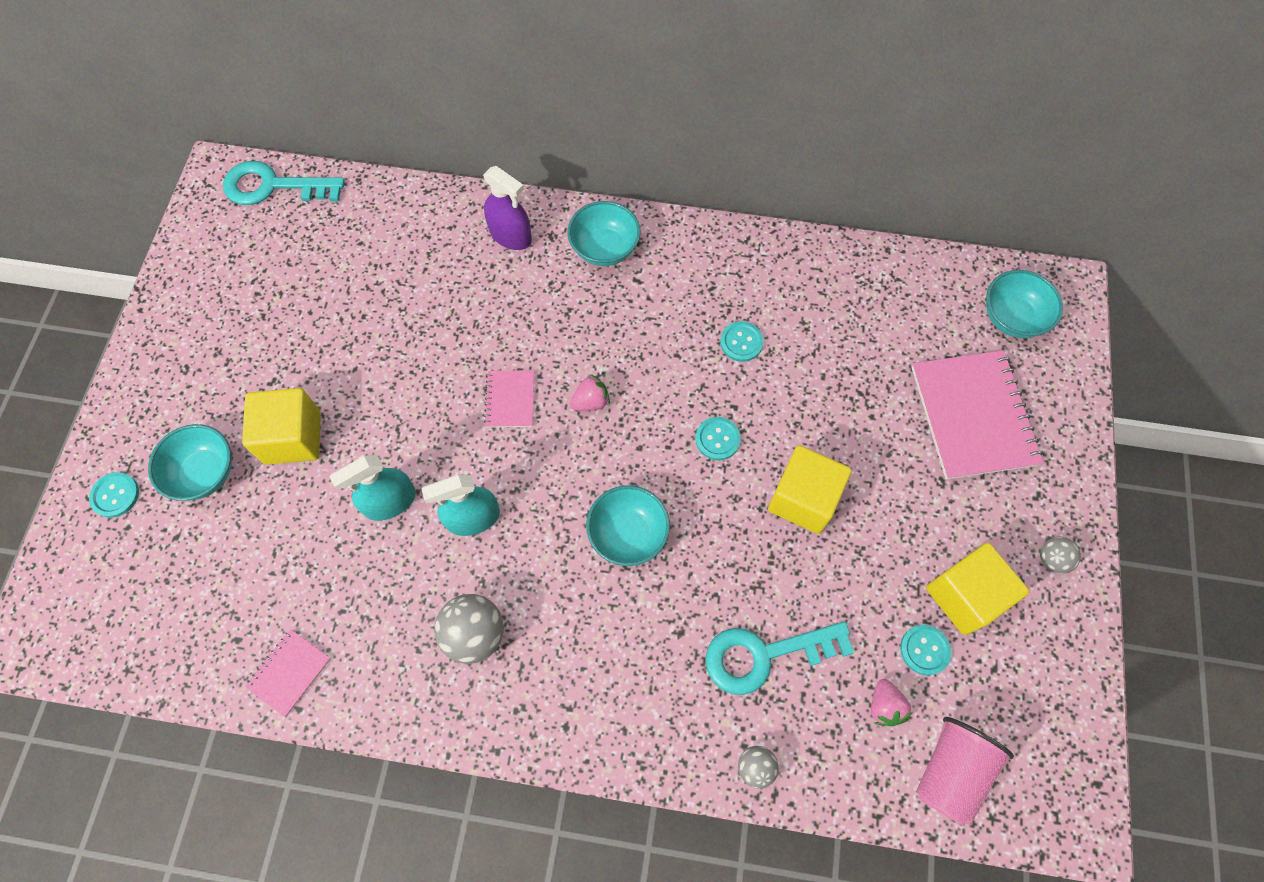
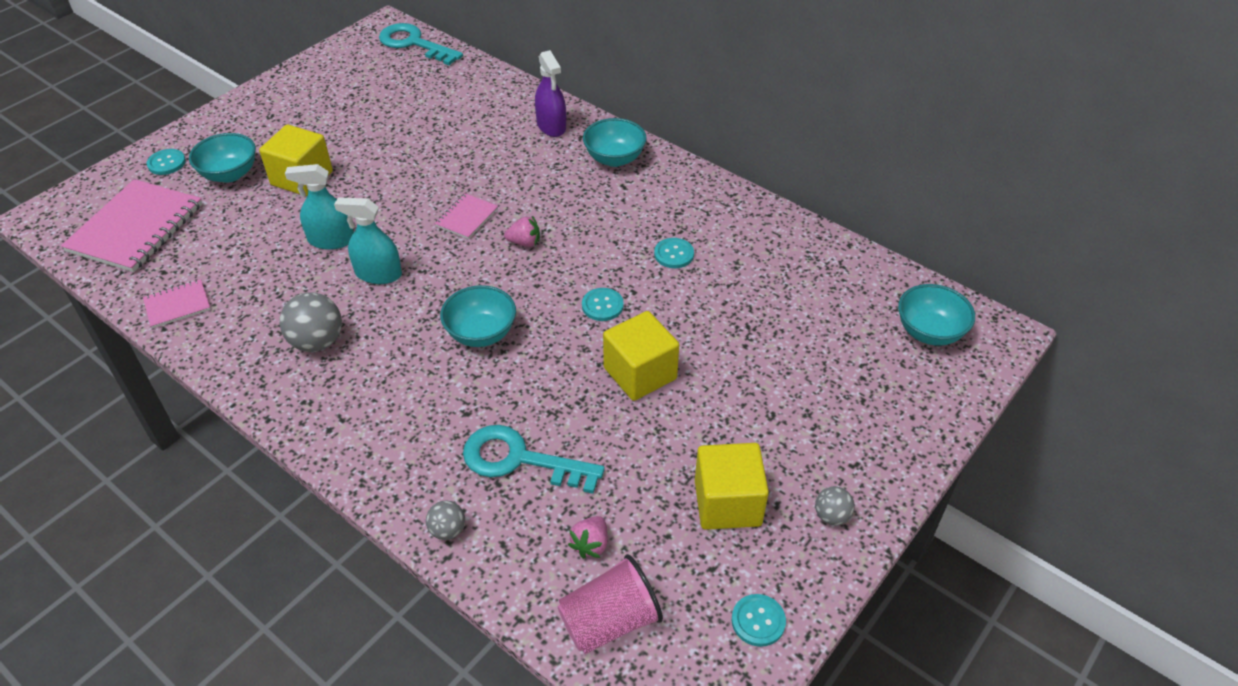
camera: 30 degrees right, 20 degrees down
(924, 650) = (659, 523): turquoise button -> turquoise button (758, 621)
(973, 416) = (837, 383): pink notebook -> pink notebook (136, 228)

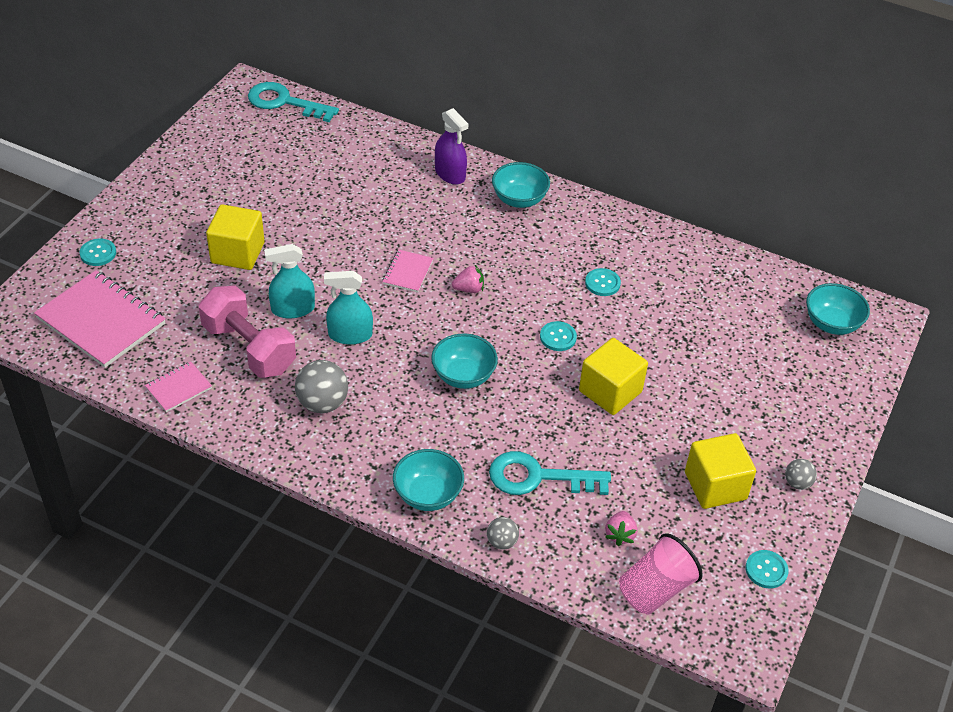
camera: 15 degrees left, 0 degrees up
(136, 228) = (101, 321): pink notebook -> pink notebook turned 60 degrees counterclockwise
(230, 174) = (166, 257): turquoise bowl -> turquoise bowl (428, 495)
(268, 274) = (249, 348): none -> pink dumbbell

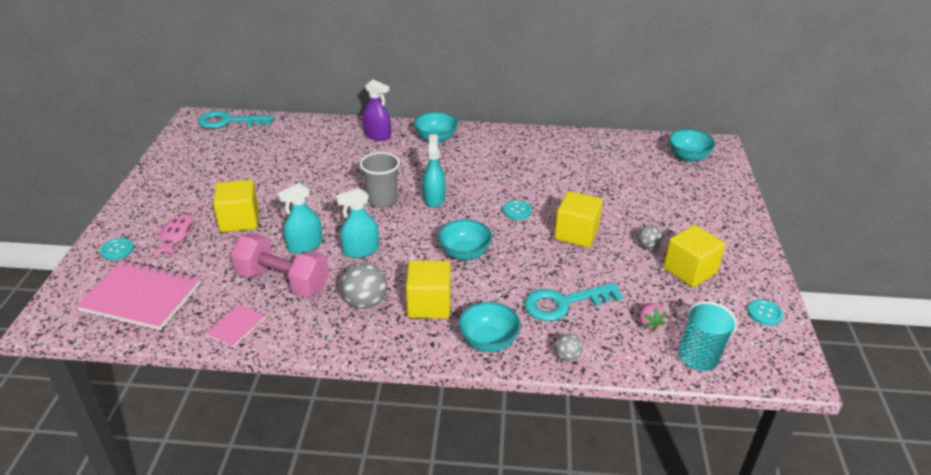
camera: 20 degrees left, 10 degrees down
(164, 252) = (176, 235): none -> pink fish
(388, 429) = (429, 304): none -> yellow cube
(408, 272) = (382, 199): pink notebook -> grey cup
(469, 289) = (434, 198): pink strawberry -> turquoise spray bottle
(602, 283) = (525, 172): turquoise button -> none
(655, 589) = (701, 352): pink cup -> turquoise cup
(797, 483) = (740, 253): grey ball -> grey ball (648, 246)

